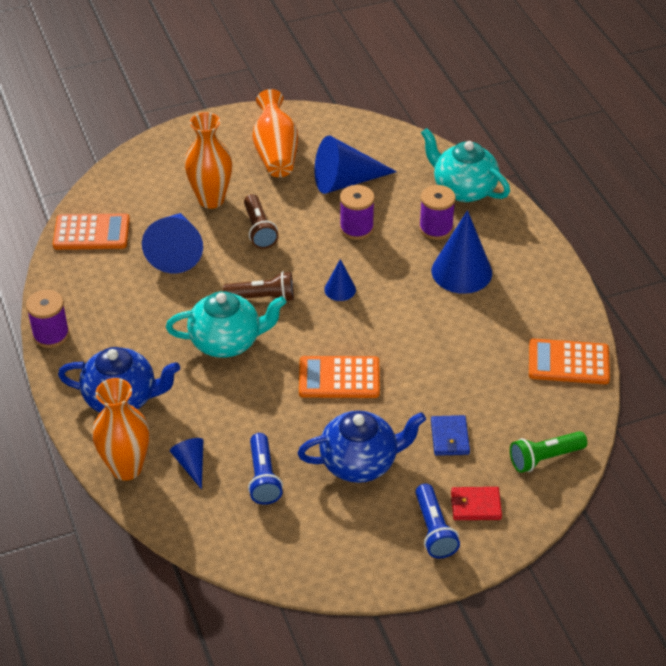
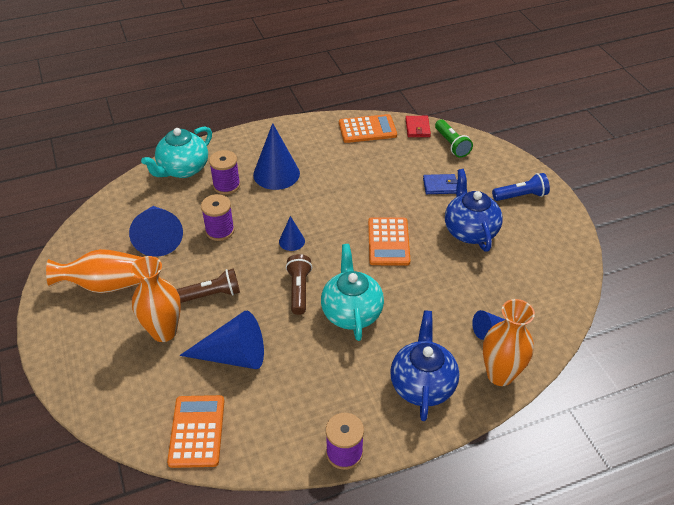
camera: 90 degrees left, 0 degrees up
(263, 477) = (493, 284): blue flashlight -> none
(475, 505) = (496, 176): red wallet -> red wallet (417, 128)
(568, 362) = (367, 129): orange calculator -> orange calculator turned 105 degrees counterclockwise

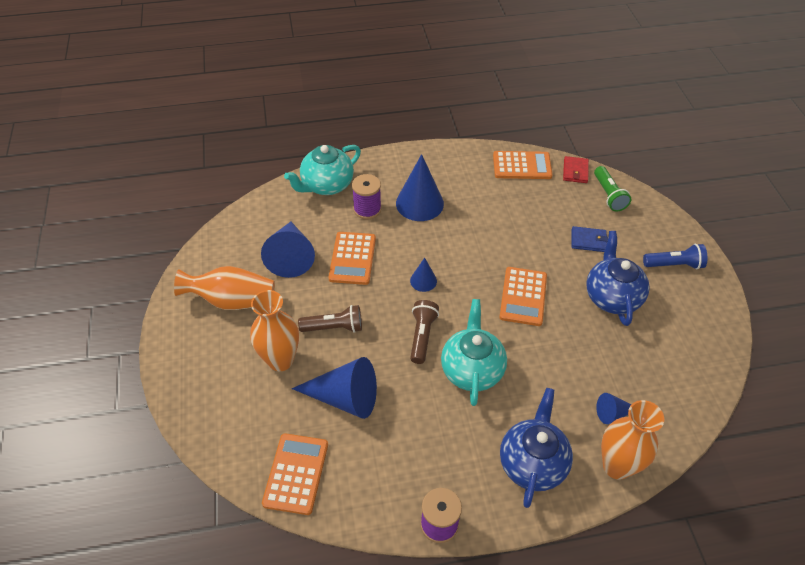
camera: 10 degrees right, 5 degrees up
(220, 231) = (352, 258): purple spool -> orange calculator

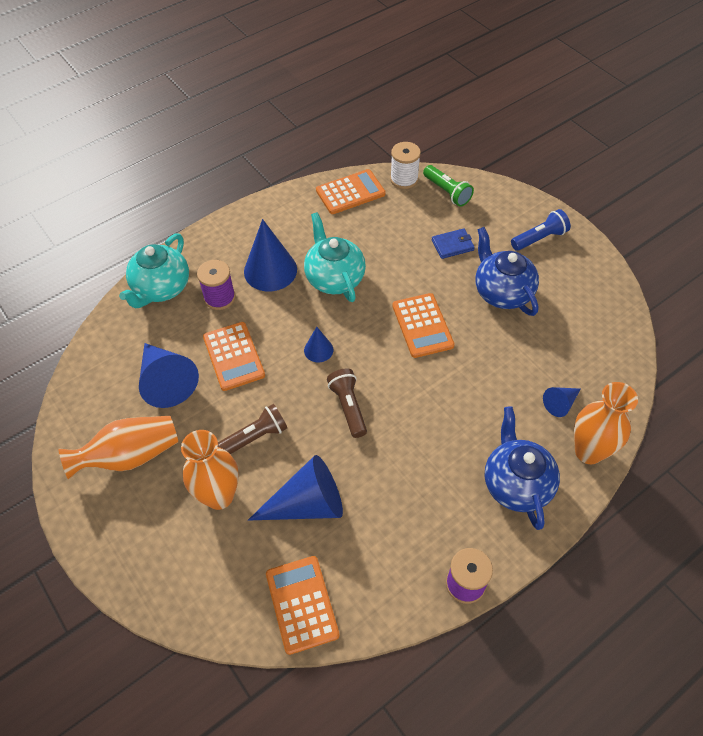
camera: 25 degrees left, 5 degrees up
(472, 369) = (414, 419): turquoise teapot -> turquoise teapot (334, 278)
(575, 171) = (404, 179): red wallet -> white spool

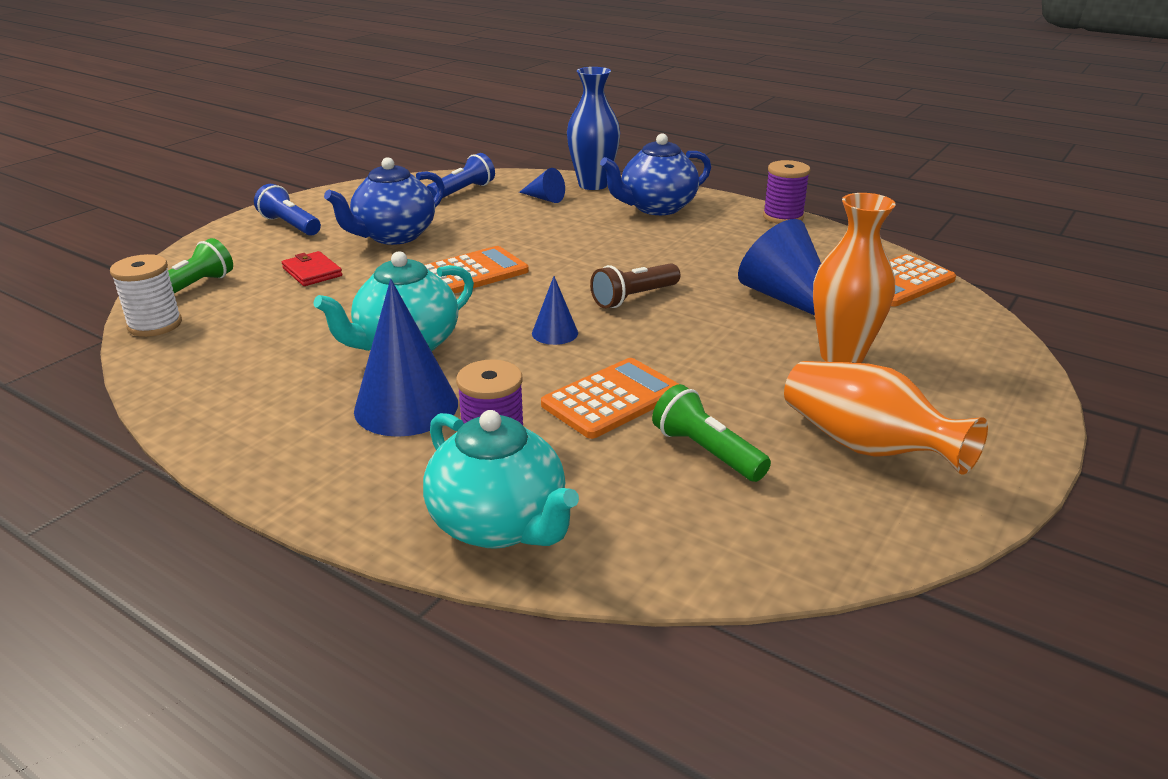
camera: 110 degrees left, 25 degrees down
(161, 288) = (499, 525): turquoise teapot -> turquoise teapot turned 45 degrees clockwise
(166, 381) = (706, 452): blue cone -> green flashlight
(255, 437) = (733, 350): brown flashlight -> none
(350, 192) = (187, 366): orange calculator -> none
(452, 245) = (312, 272): blue wallet -> red wallet
(588, 451) = (593, 185): orange vase -> blue vase
(590, 349) = (462, 191): none -> blue flashlight

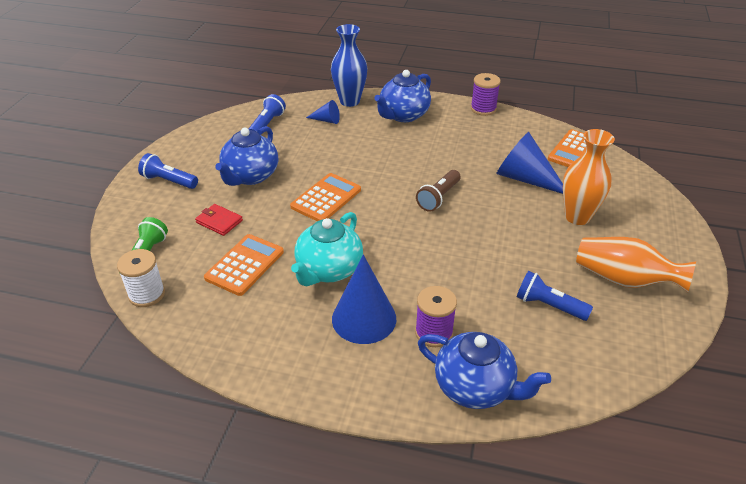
camera: 20 degrees left, 10 degrees up
(499, 525) = (475, 387): turquoise teapot -> blue teapot
(555, 333) = (411, 238): blue cone -> none
(611, 399) = (476, 281): orange calculator -> orange calculator (244, 265)
(706, 452) = (549, 305): green flashlight -> blue flashlight

